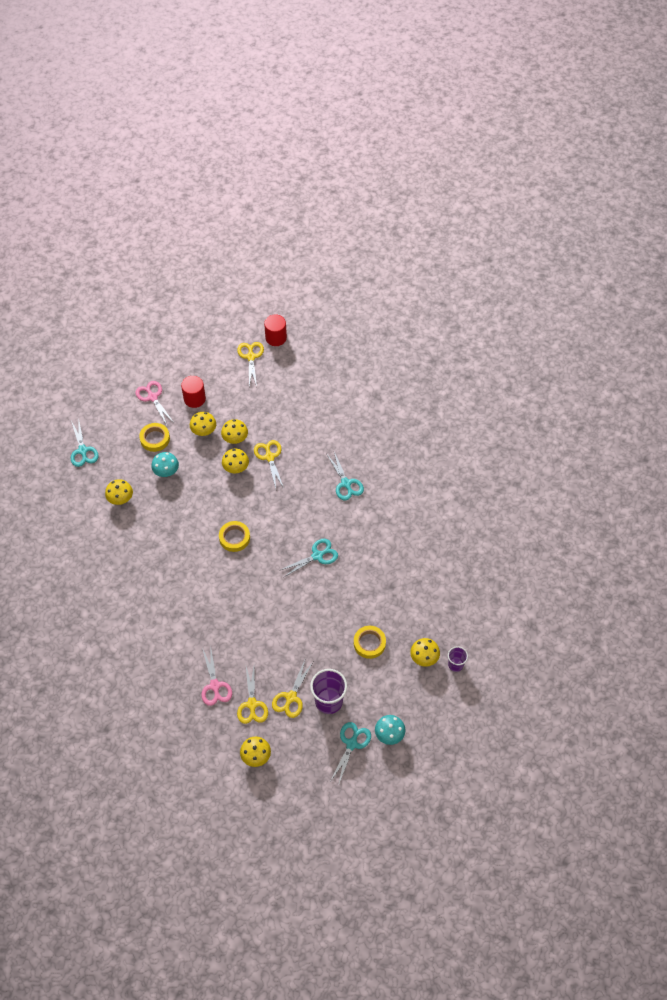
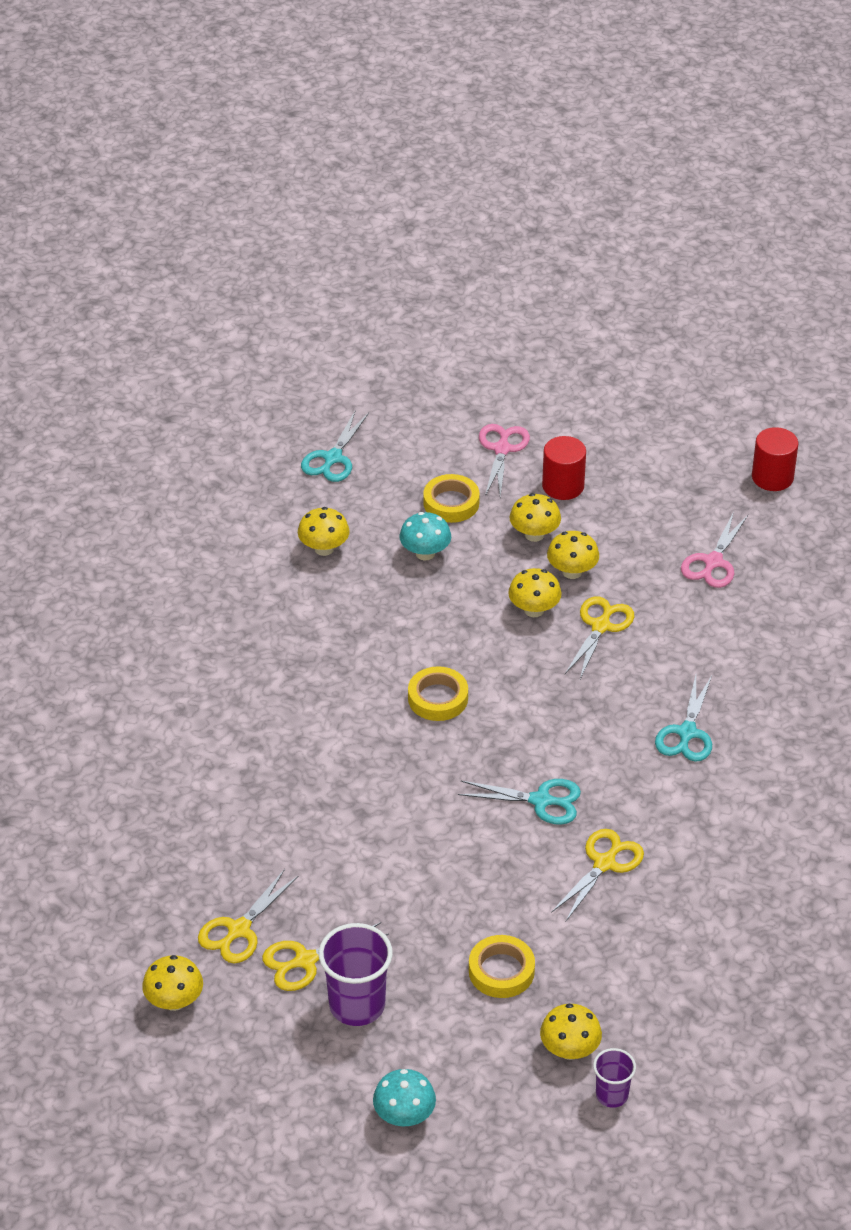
camera: 40 degrees right, 15 degrees down
(215, 686) = (211, 869): pink scissors -> pink scissors (713, 562)
(251, 357) = (706, 480): yellow scissors -> yellow scissors (604, 863)
(351, 744) = (332, 1087): turquoise scissors -> none

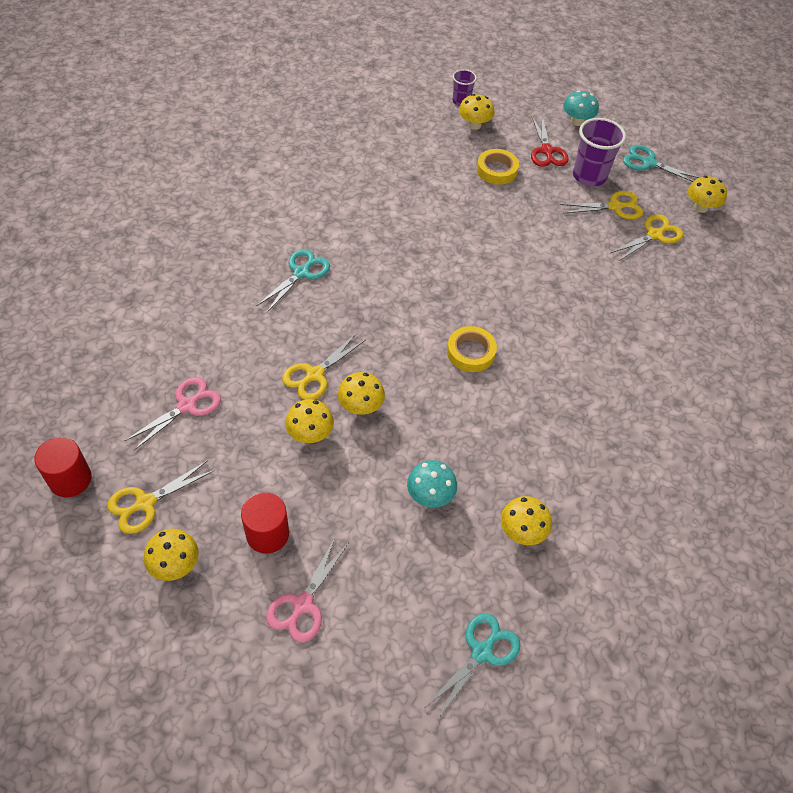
camera: 165 degrees left, 10 degrees up
(436, 1034) = (546, 151): none -> red scissors
(451, 503) = (383, 548): yellow tape -> none
(534, 534) = (323, 484): yellow mushroom -> yellow mushroom (175, 565)
(541, 801) = (427, 257): turquoise scissors -> turquoise scissors (648, 163)
(604, 863) = (405, 208): yellow scissors -> yellow scissors (145, 503)

